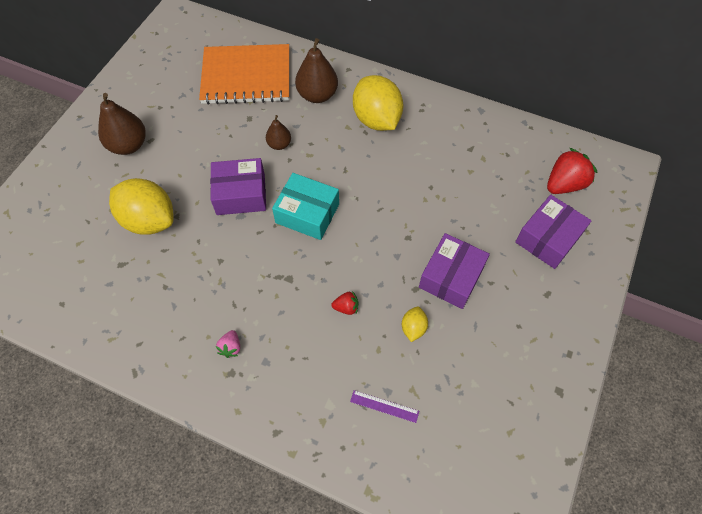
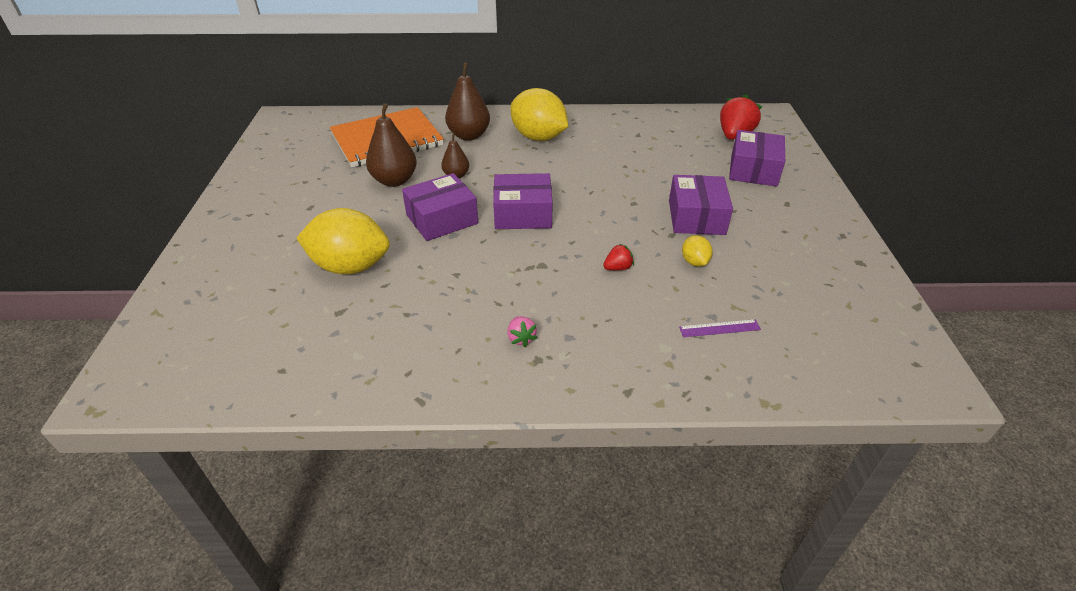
camera: 25 degrees left, 20 degrees down
(128, 145) = (286, 217): brown pear -> brown pear (394, 180)
(307, 213) = (523, 214): turquoise box -> purple box

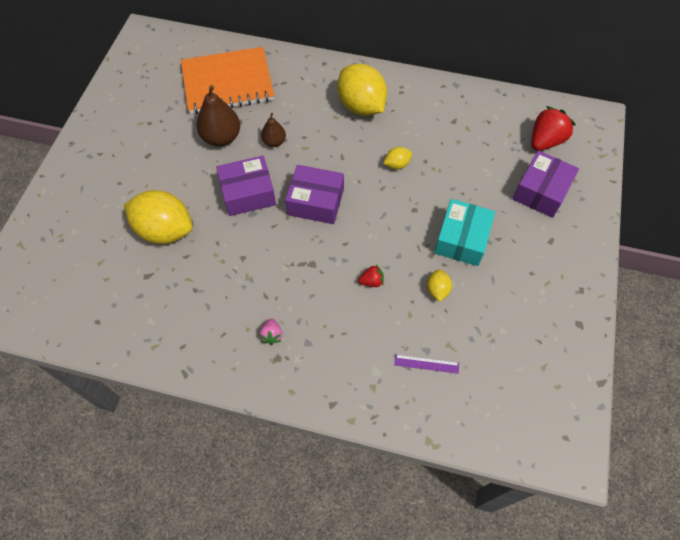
camera: 15 degrees right, 20 degrees up
(469, 135) = (300, 91): brown pear -> none
(597, 173) = (397, 164): none -> yellow lemon
(696, 217) = (461, 239): purple box -> turquoise box

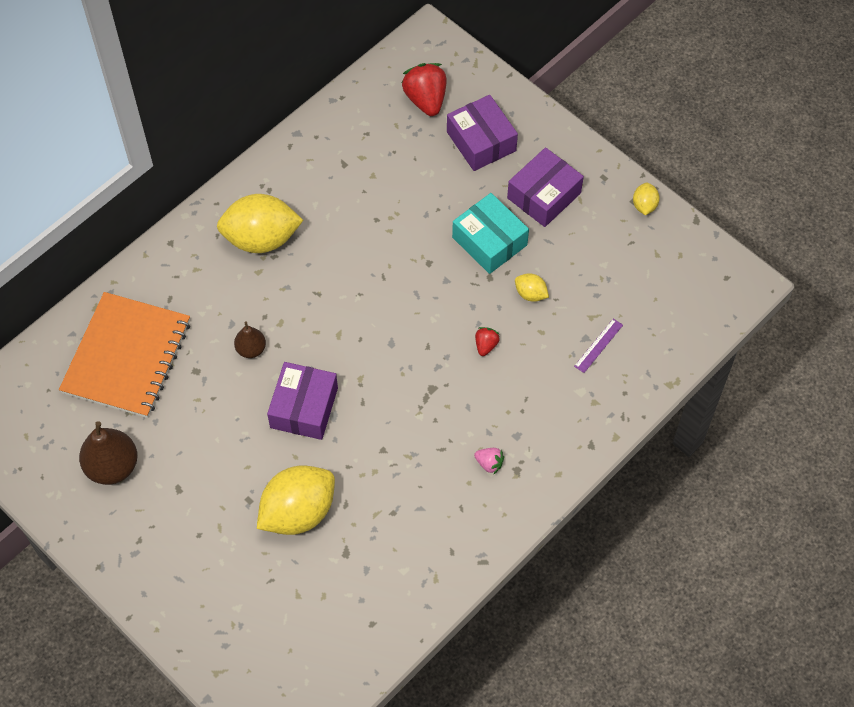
camera: 60 degrees left, 0 degrees up
(221, 137) = (207, 400): brown pear -> brown pear (112, 466)
(316, 202) = (359, 347): purple box -> purple box (544, 195)
(397, 164) = (363, 248): yellow lemon -> yellow lemon (644, 205)

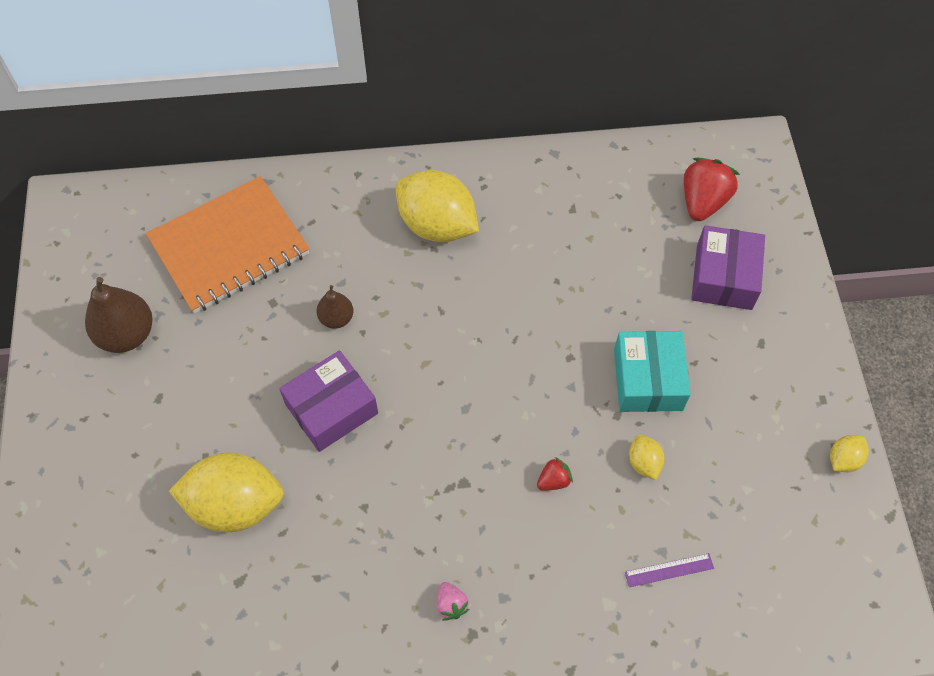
camera: 40 degrees right, 0 degrees up
(544, 195) = (743, 373): purple box -> none

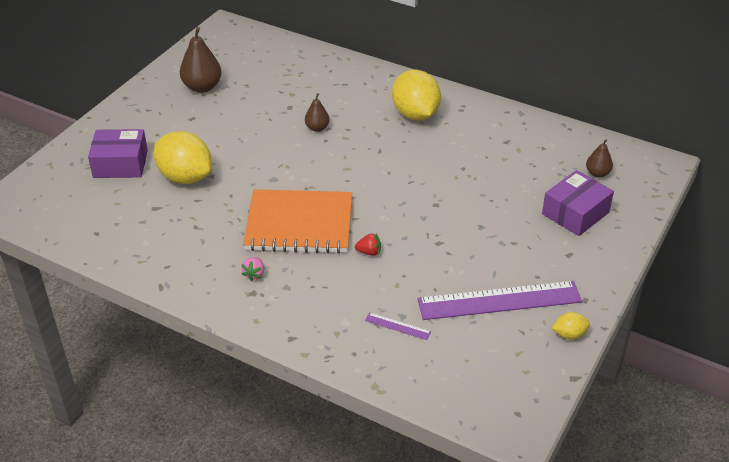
camera: 35 degrees right, 20 degrees down
(229, 247) = (290, 75): orange notebook -> orange notebook (299, 224)
(331, 409) = (275, 163): purple box -> purple box (120, 164)
(644, 462) = (433, 271): yellow lemon -> none
(648, 379) = (475, 236): turquoise box -> none
(703, 202) = (597, 173): red strawberry -> brown pear
(743, 459) = (499, 301): none -> purple ruler

